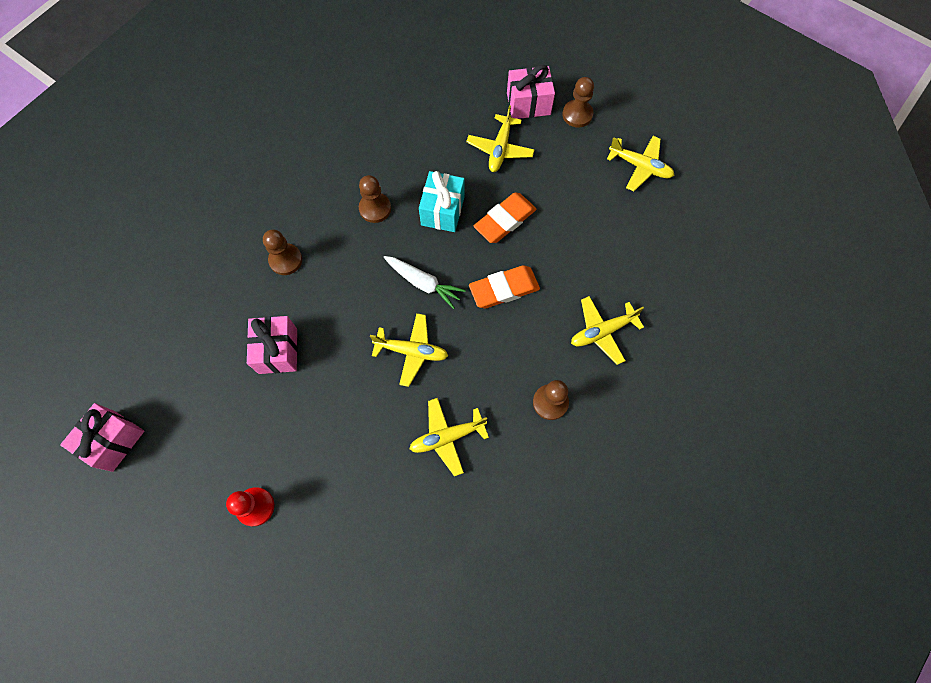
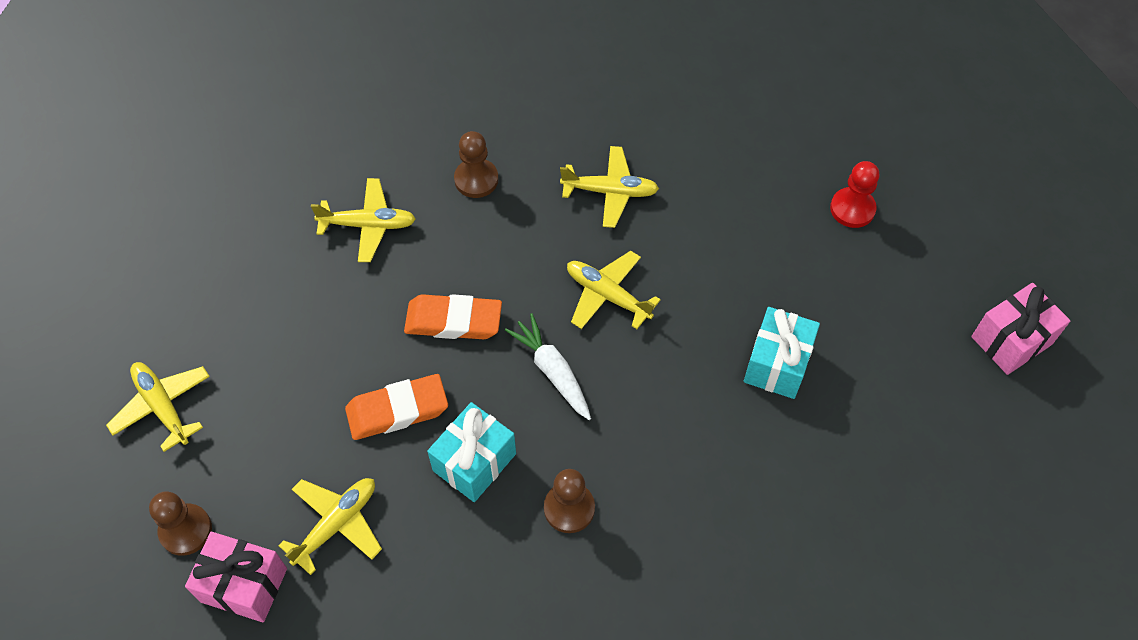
camera: 155 degrees left, 10 degrees down
(278, 351) = (777, 364): pink gift -> turquoise gift
(285, 260) = (728, 484): brown pawn -> none

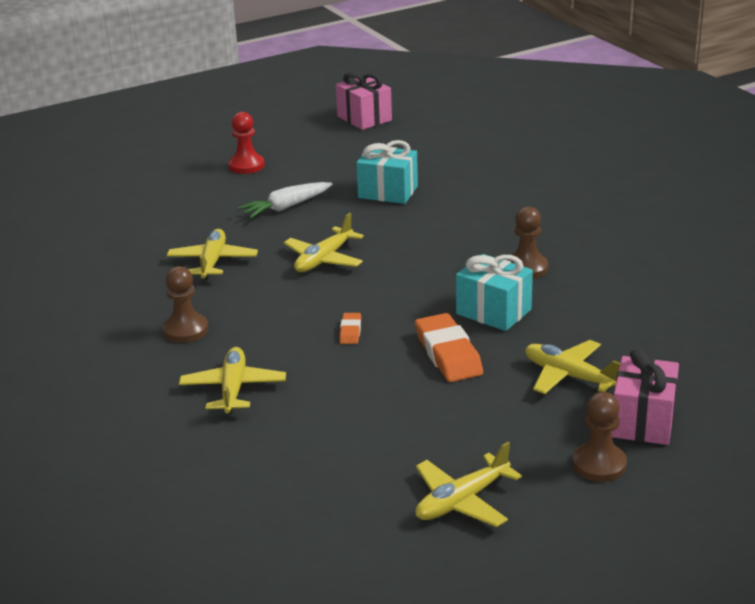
camera: 90 degrees left, 30 degrees down
(453, 321) = (350, 331): orange eraser -> orange eraser, size x0.49
(552, 371) = (401, 281): white carrot -> white carrot (286, 207)

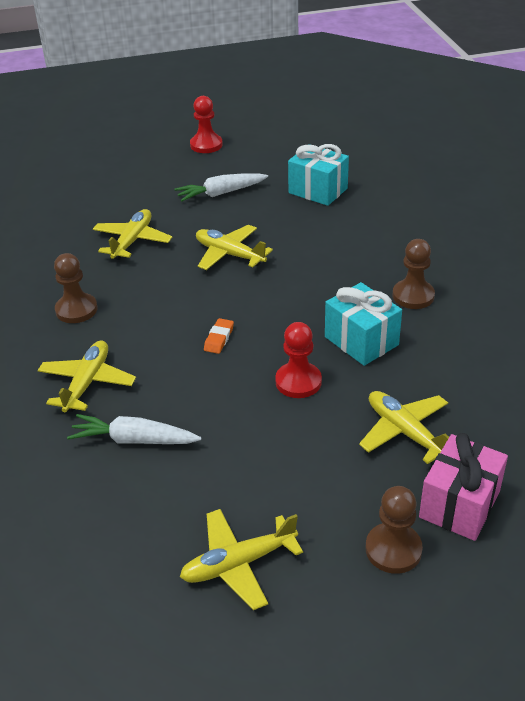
camera: 15 degrees right, 10 degrees up
(308, 426) = (134, 440): none -> white carrot
(324, 259) = (229, 254): yellow plane -> yellow plane turned 75 degrees clockwise
(364, 118) = (329, 110): pink gift -> none
(448, 354) = (298, 382): orange eraser -> red pawn

